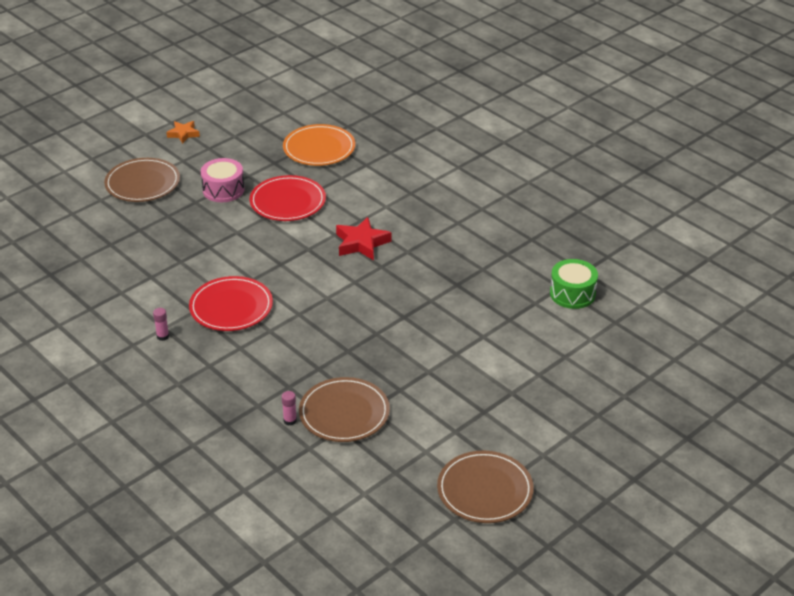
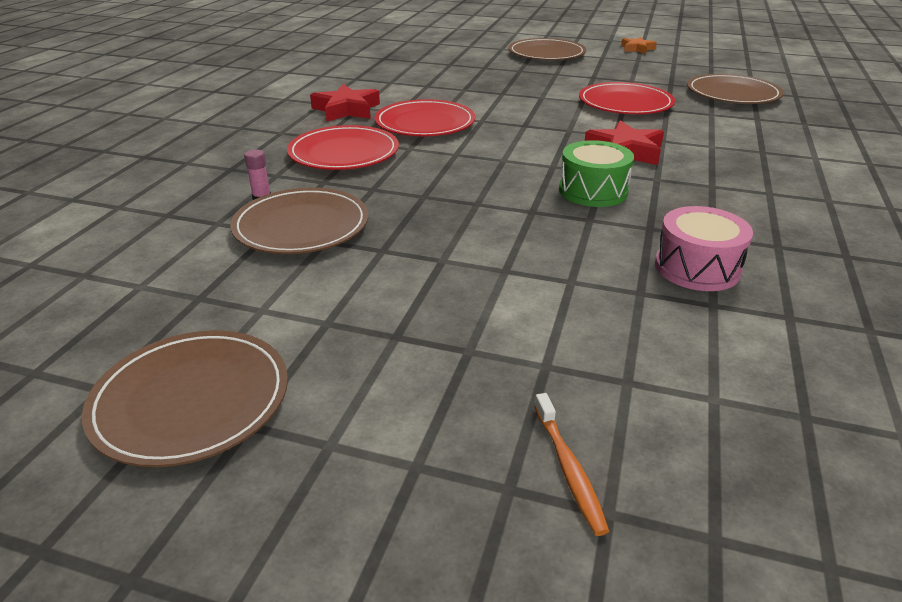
camera: 60 degrees right, 5 degrees down
(163, 336) = (346, 110): pink glue stick -> red star
(223, 190) = (592, 78): pink drum -> pink drum (697, 268)
(249, 363) = (344, 153): none -> red plate
(319, 148) = (732, 94): orange plate -> brown plate
(572, 294) = (796, 336): green drum -> green drum (593, 191)
(599, 395) = (569, 469): none -> orange toothbrush

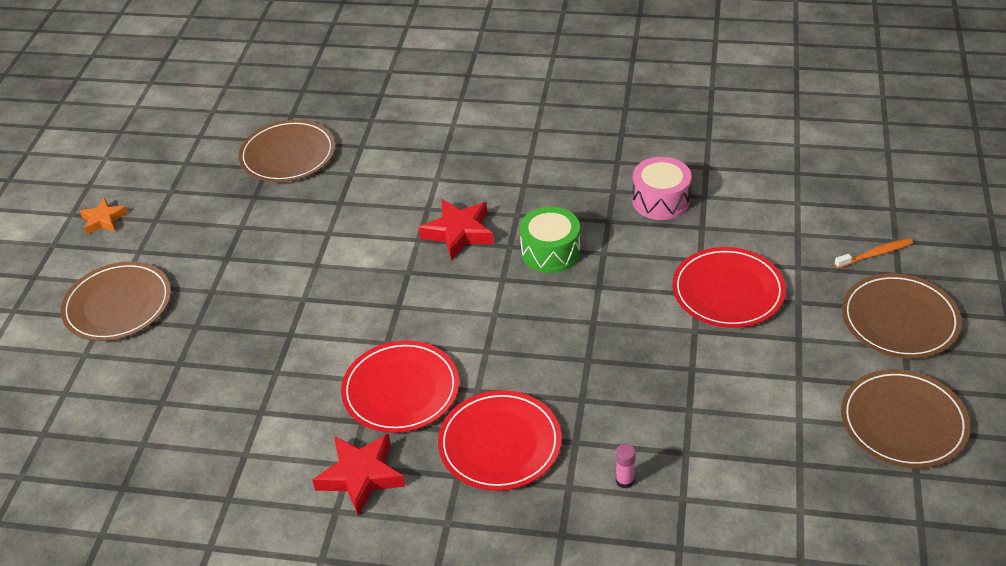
camera: 95 degrees left, 10 degrees up
(301, 226) = (669, 433): brown plate -> brown plate (899, 320)
(625, 103) = (322, 232): red plate -> red plate (728, 291)

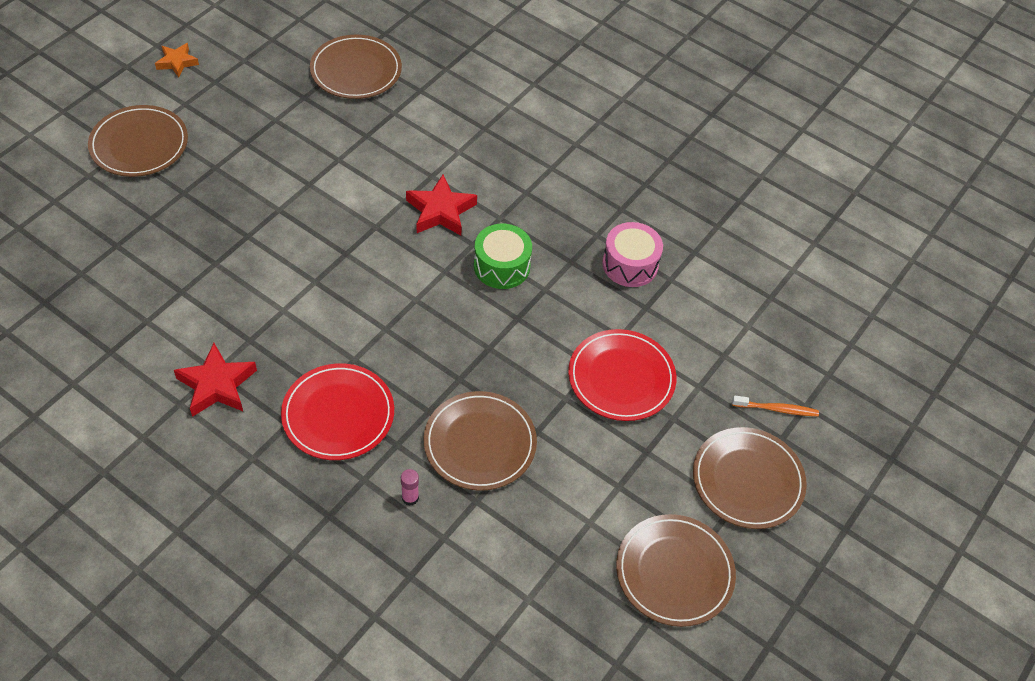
camera: 20 degrees right, 10 degrees up
(401, 390) = (296, 328): red plate -> none
(650, 403) = (480, 443): none -> brown plate

